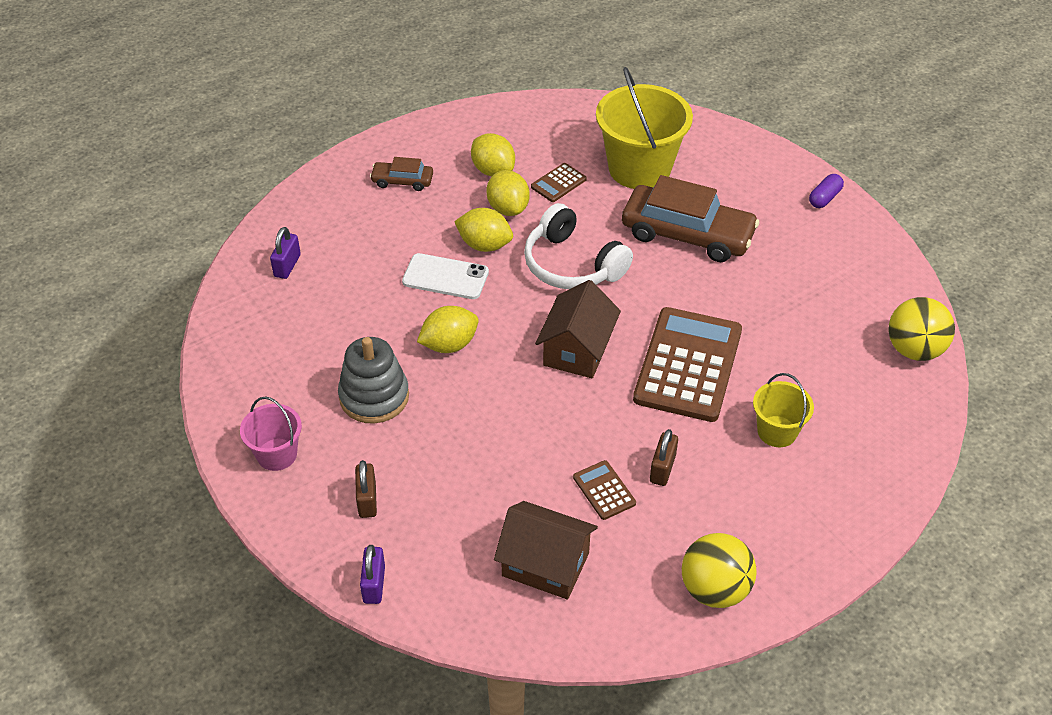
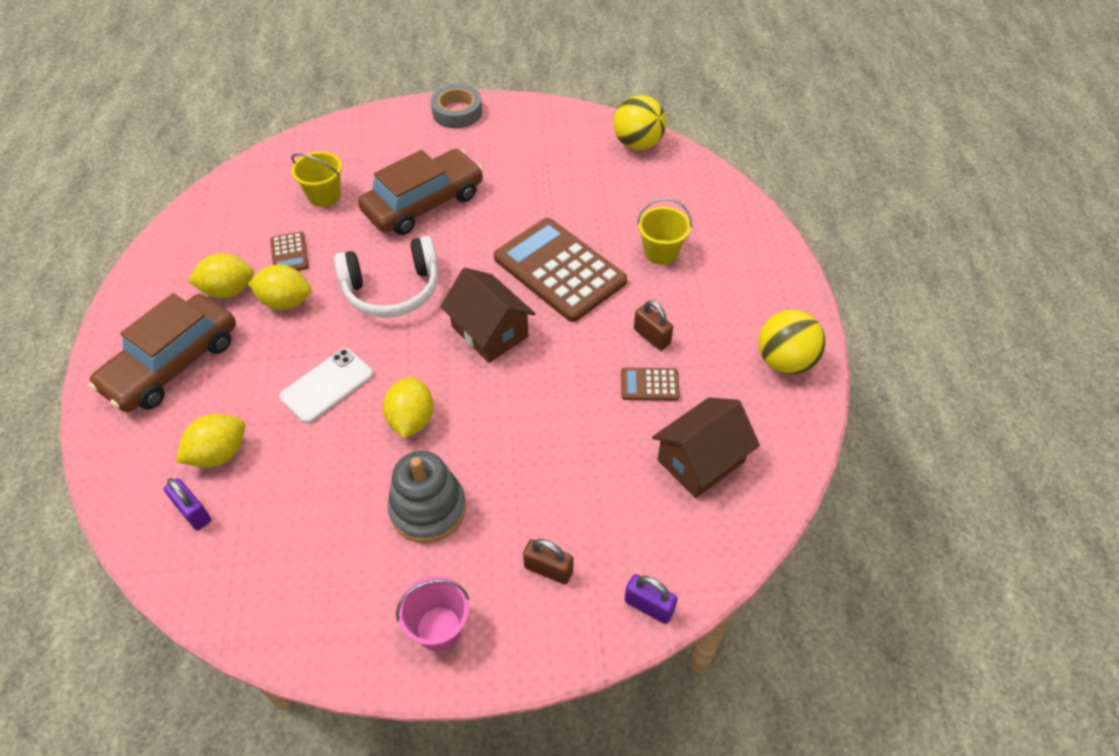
camera: 60 degrees left, 5 degrees up
(402, 181) = (172, 364): brown car -> brown car, size x2.05
(484, 245) = (314, 339): yellow lemon -> yellow lemon (219, 454)
(639, 168) = (324, 195): yellow bucket -> yellow bucket, size x0.53
(824, 198) = (457, 112): purple capsule -> grey tape

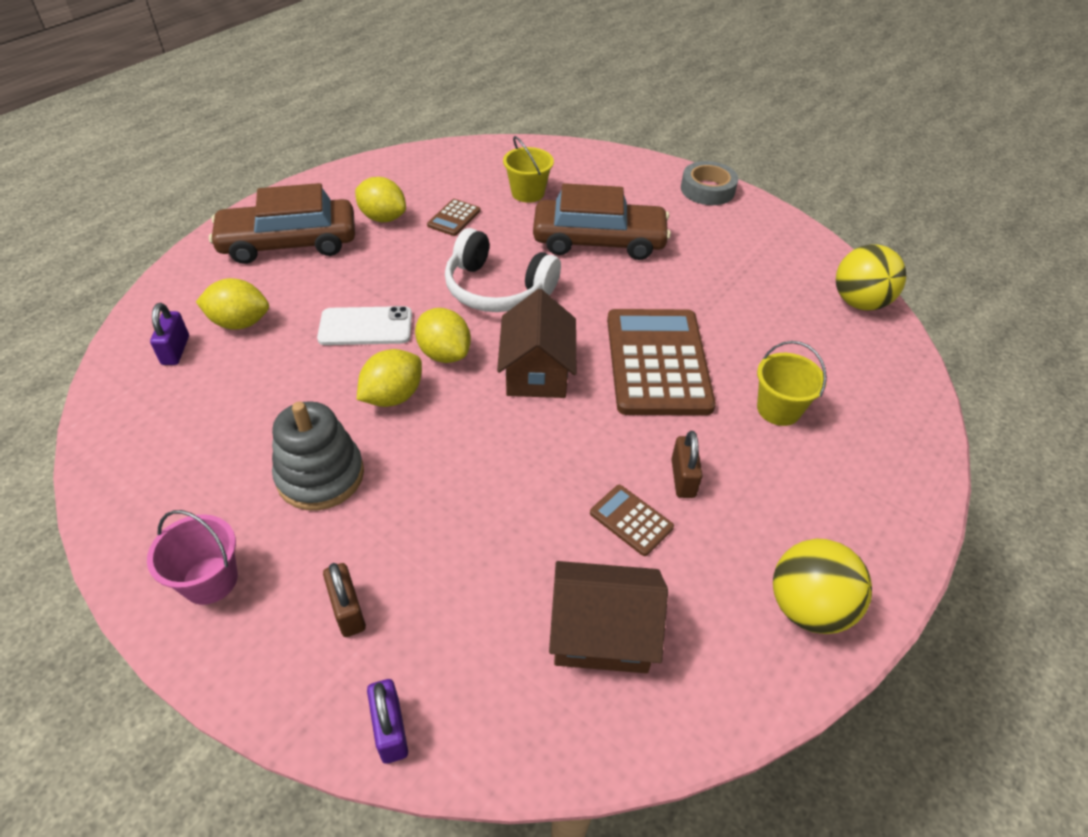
camera: 40 degrees right, 5 degrees down
(285, 302) = (411, 249): yellow lemon -> yellow lemon (444, 354)

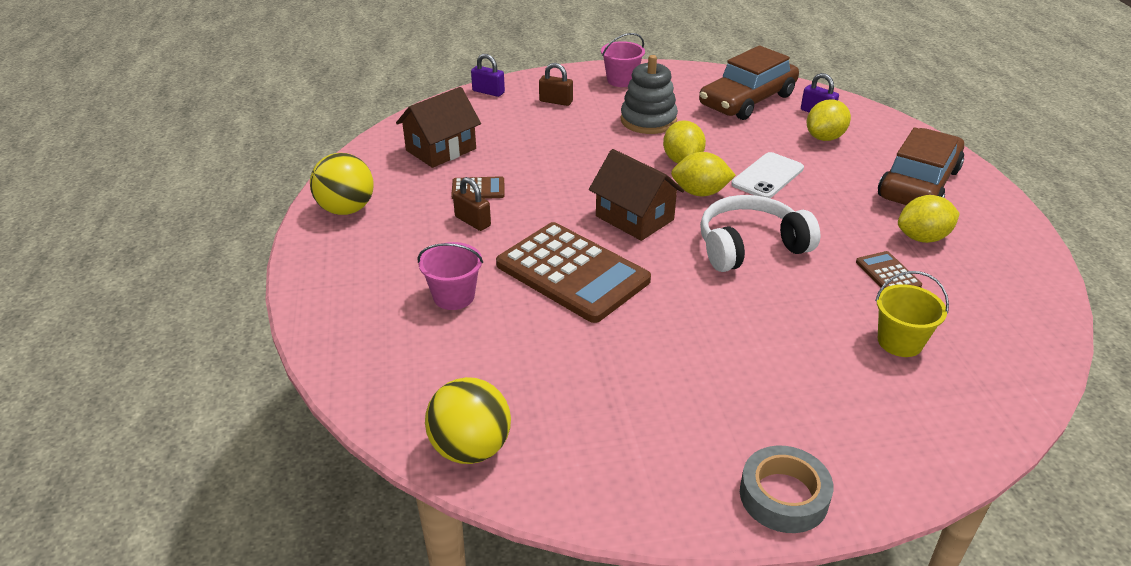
camera: 135 degrees right, 10 degrees down
(599, 241) = (762, 339): brown car -> brown car (747, 100)
(778, 409) = (454, 296): yellow bucket -> pink bucket

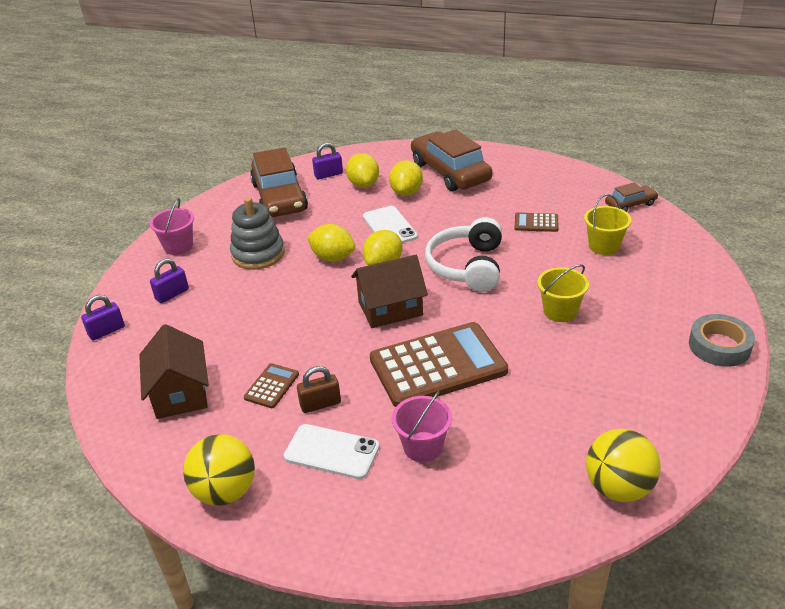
camera: 60 degrees left, 0 degrees up
(418, 247) = (331, 452): none -> white phone
(556, 101) = (172, 294): brown padlock -> purple padlock
(732, 335) = (560, 311): none -> yellow bucket
(922, 238) = (508, 195): yellow lemon -> yellow lemon (406, 192)
(1026, 345) = (630, 204): none -> brown car

